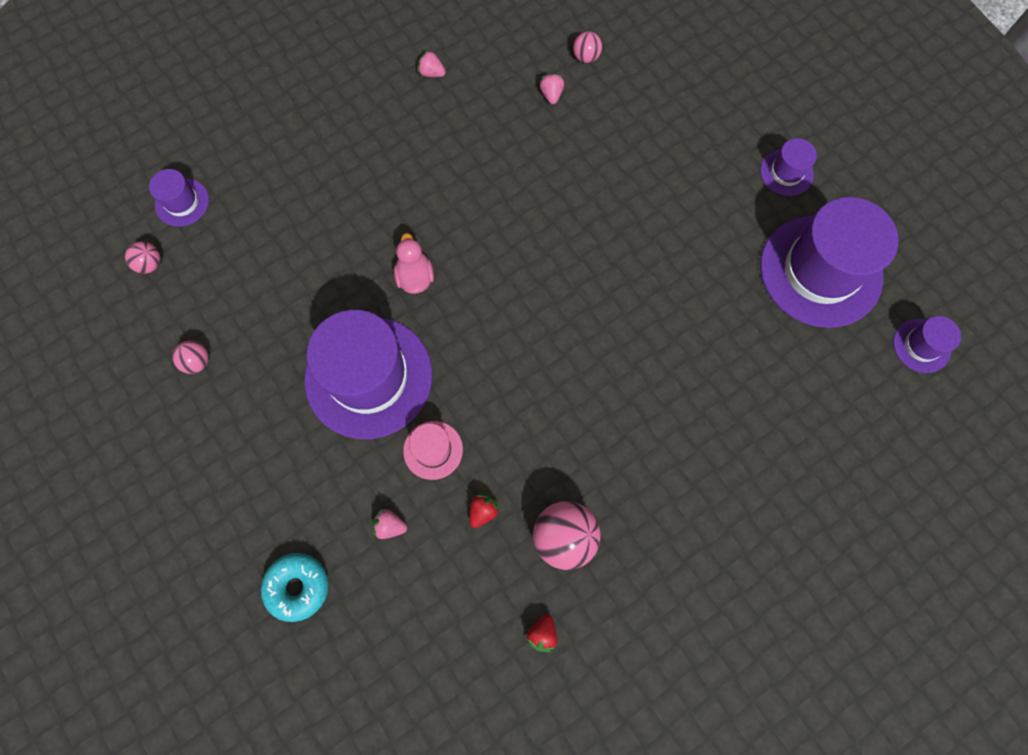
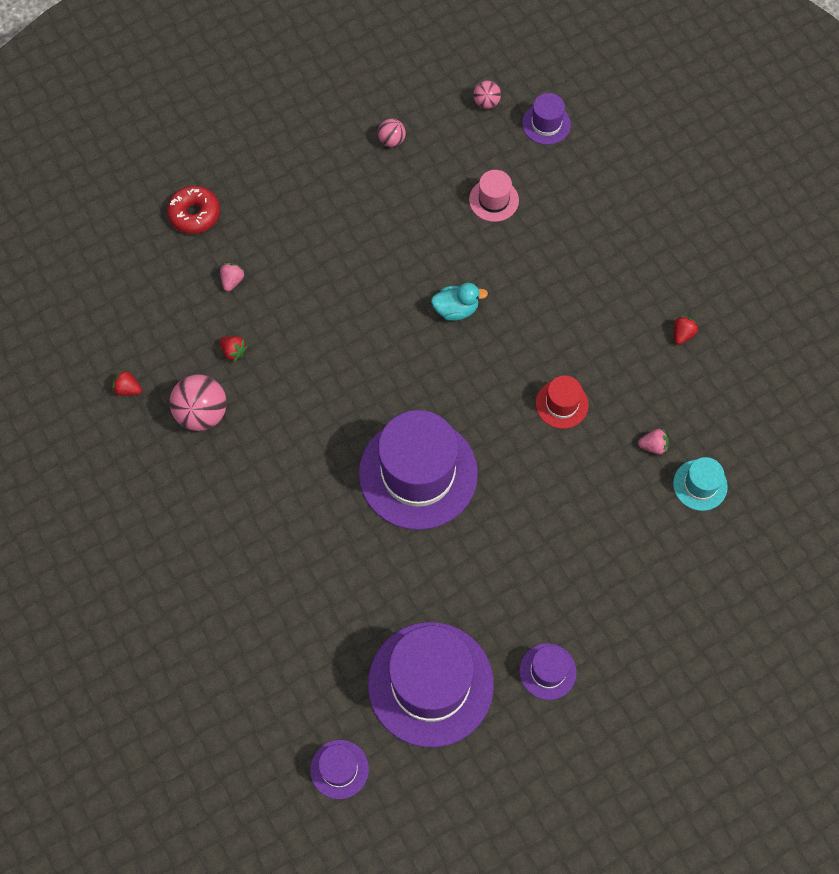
camera: 95 degrees right, 5 degrees down
(297, 587) = (194, 214): turquoise donut -> red donut
(369, 377) = (363, 269): purple hat -> purple hat (418, 473)
(415, 277) = (456, 309): pink duck -> turquoise duck
(431, 73) = (682, 334): pink strawberry -> red strawberry
(433, 450) = (292, 316): pink hat -> pink hat (494, 200)
(516, 173) = (561, 404): none -> red hat
(586, 57) = (700, 485): pink ball -> turquoise hat

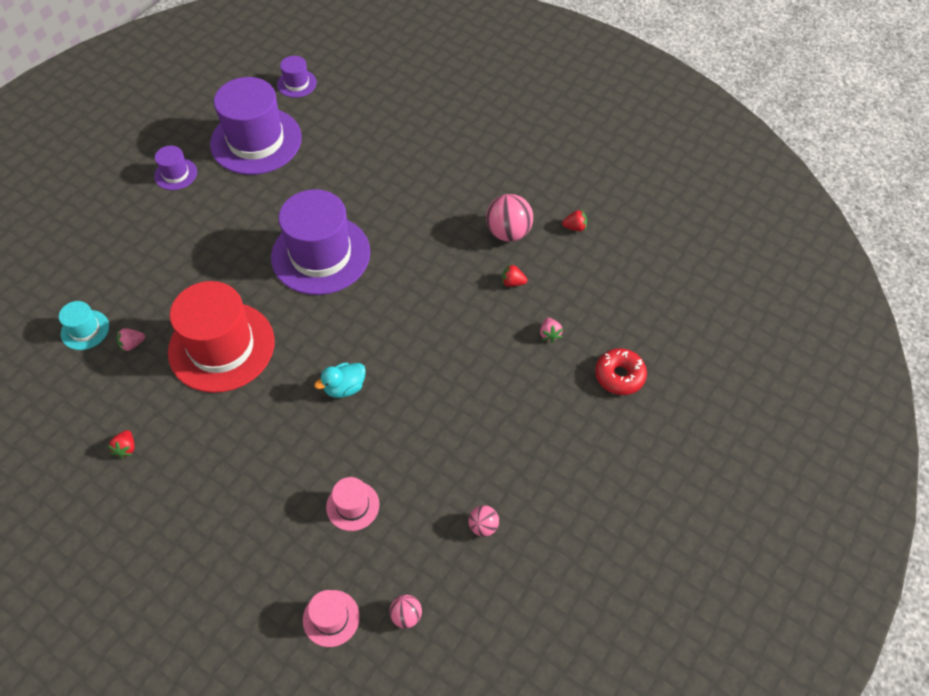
camera: 155 degrees right, 10 degrees down
(546, 124) = (331, 618): purple hat -> pink hat
(561, 404) = (221, 347): red hat -> red hat, size x2.20

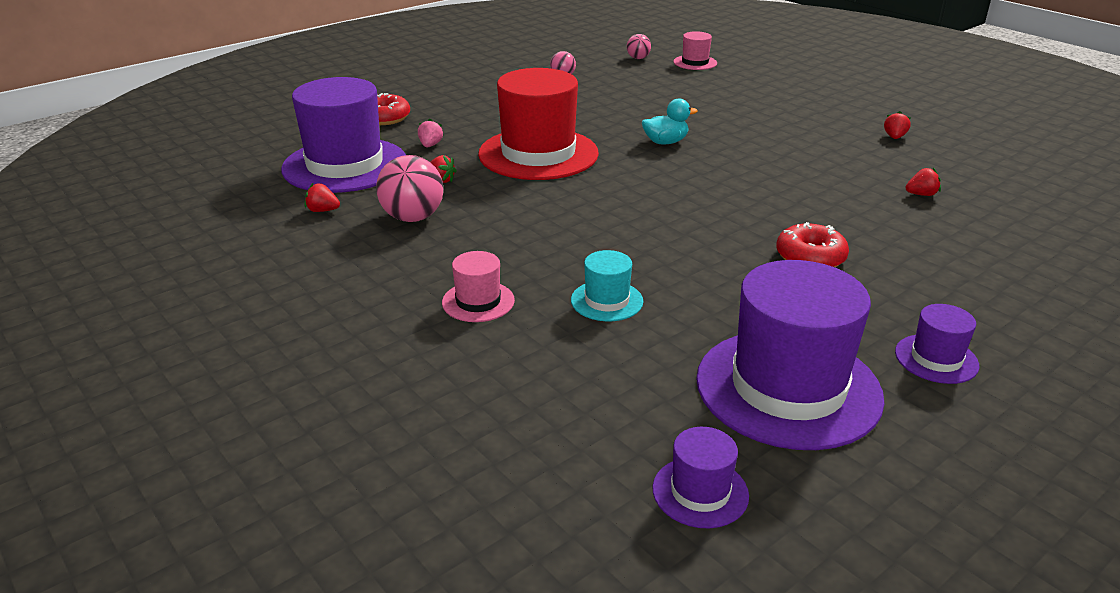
camera: 165 degrees left, 25 degrees down
(85, 330) = (992, 212): turquoise hat -> turquoise hat (607, 301)
(132, 344) = (921, 194): pink strawberry -> red strawberry
(221, 347) = (807, 180): red hat -> red hat (538, 154)
(232, 246) = (810, 257): none -> red donut
(321, 255) = (678, 232): purple hat -> purple hat (345, 165)
(352, 506) = (670, 93): pink hat -> pink hat (478, 301)

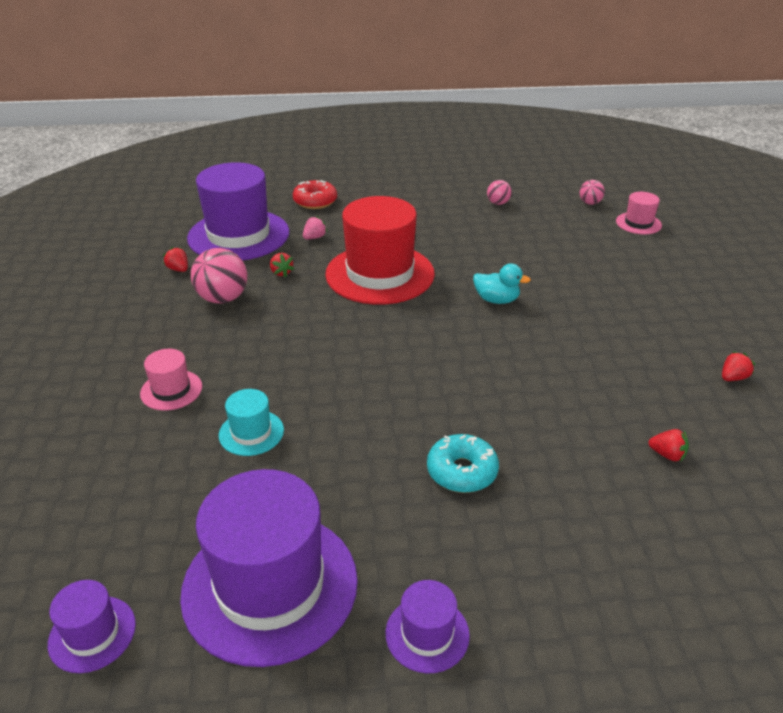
camera: 35 degrees right, 5 degrees up
(810, 257) = (462, 471): red donut -> turquoise donut

